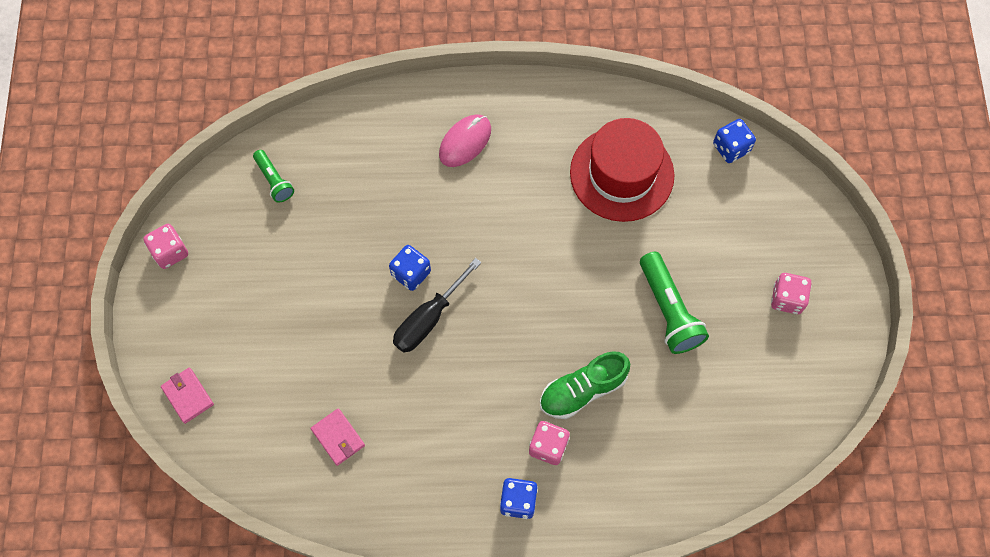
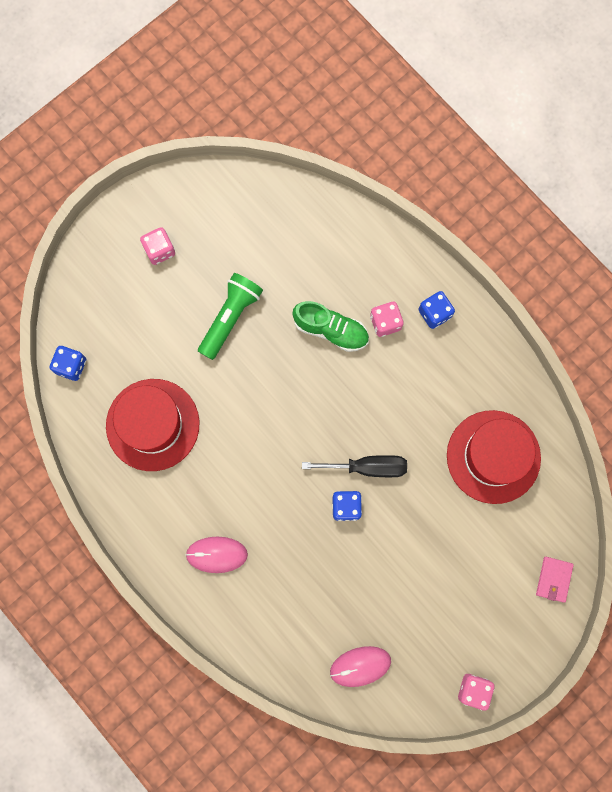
camera: 130 degrees left, 10 degrees up
(274, 181) = (360, 666): green flashlight -> pink mouse
(338, 437) = (493, 457): pink wallet -> red hat

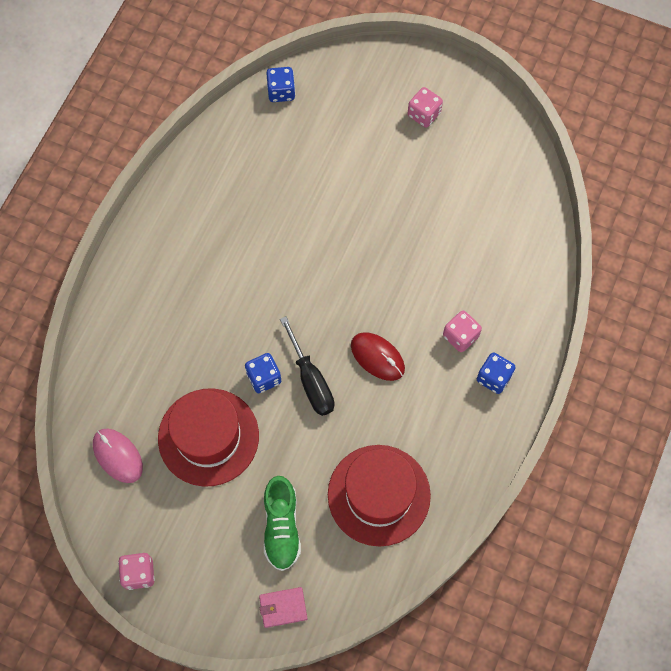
camera: 65 degrees right, 10 degrees down
(152, 424) = (261, 179): red hat -> red hat (208, 437)
(217, 554) = (167, 284): pink mouse -> none
(230, 318) = (392, 200): green flashlight -> none
(331, 330) = (427, 291): green shoe -> green shoe (281, 527)
(372, 401) = (377, 357): none -> red mouse

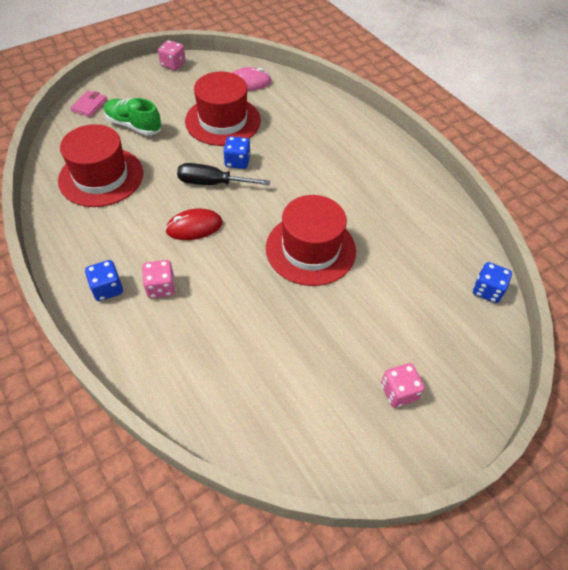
camera: 120 degrees right, 15 degrees down
(332, 244) = (310, 249): none -> red hat

